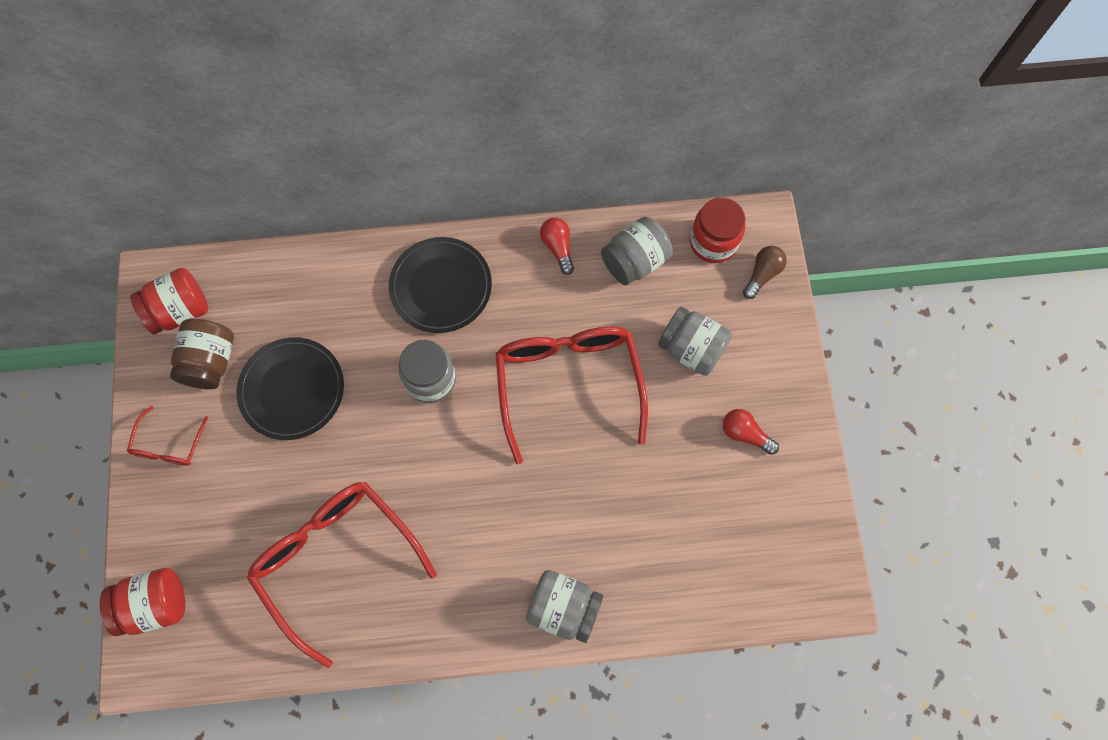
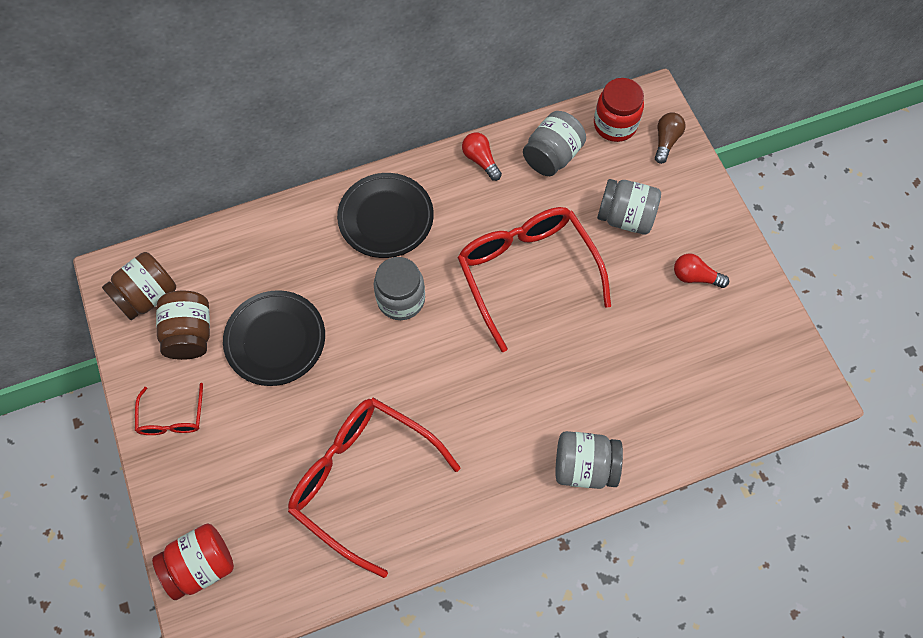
camera: 15 degrees left, 5 degrees down
(180, 310) = (148, 296): red jar -> brown jar

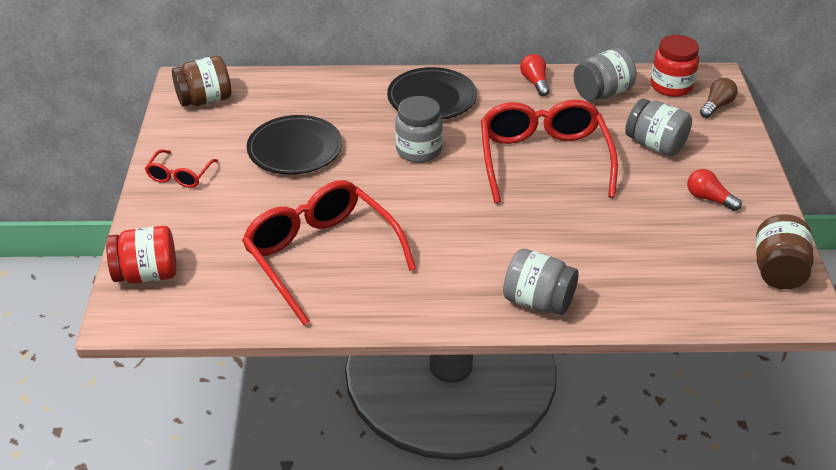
camera: 20 degrees right, 25 degrees down
(190, 334) = (226, 129): brown jar -> brown jar (778, 270)

